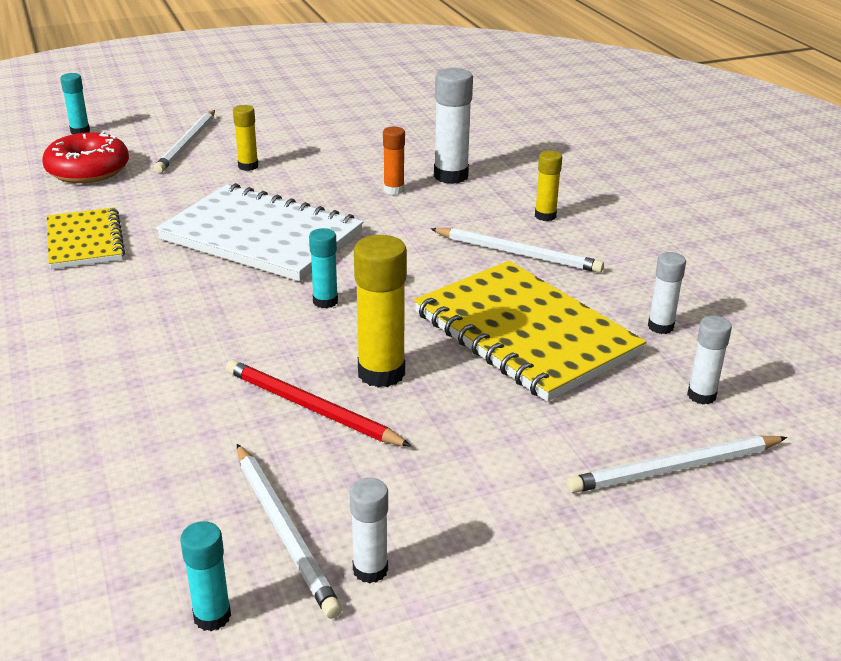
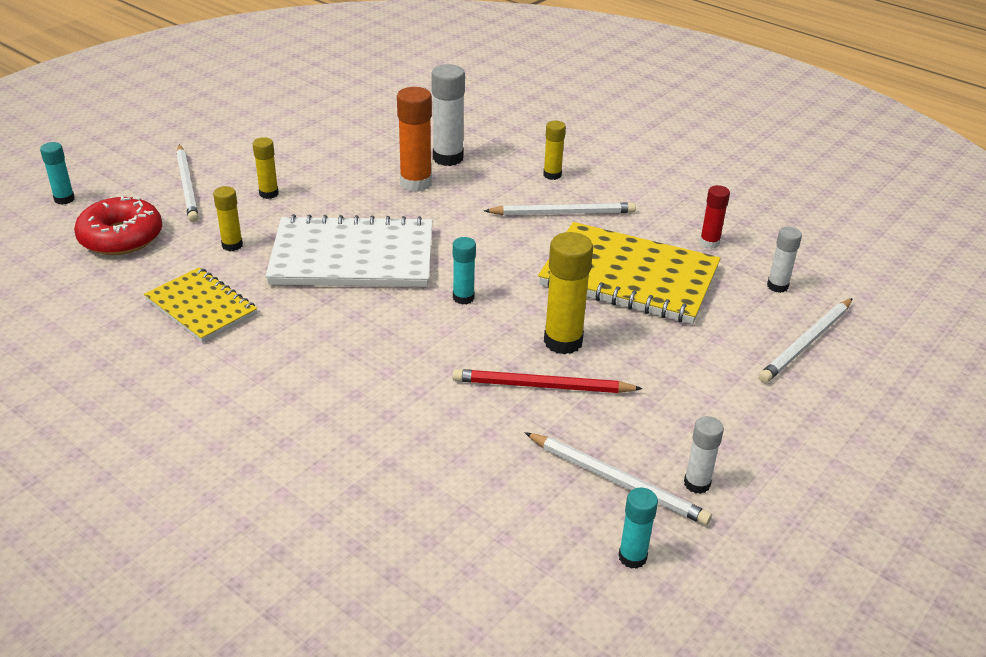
camera: 30 degrees left, 5 degrees up
(168, 199) = (232, 245): none -> yellow glue stick
(394, 190) = (416, 183): orange glue stick -> orange glue stick, size x1.71
(660, 327) = (709, 243): white glue stick -> red glue stick

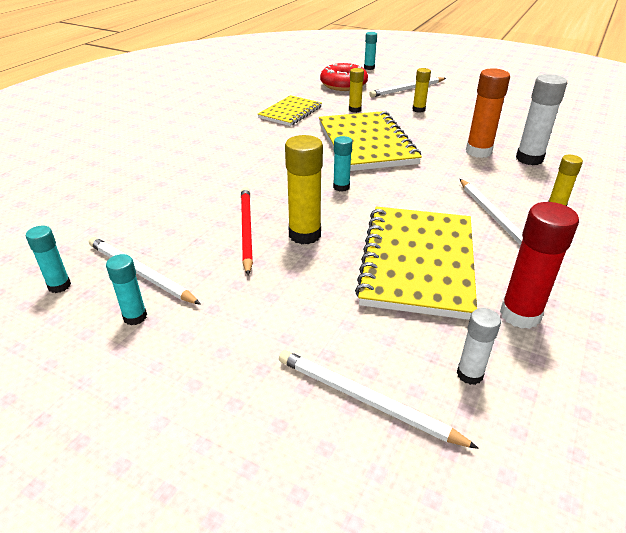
camera: 80 degrees right, 0 degrees up
(353, 257) = (366, 144): white notebook -> yellow notebook
(616, 481) = (141, 273): white pencil -> white pencil turned 105 degrees clockwise
(697, 484) = (135, 317): white glue stick -> turquoise glue stick
(709, 243) = (520, 314): red glue stick -> red glue stick, size x1.71

